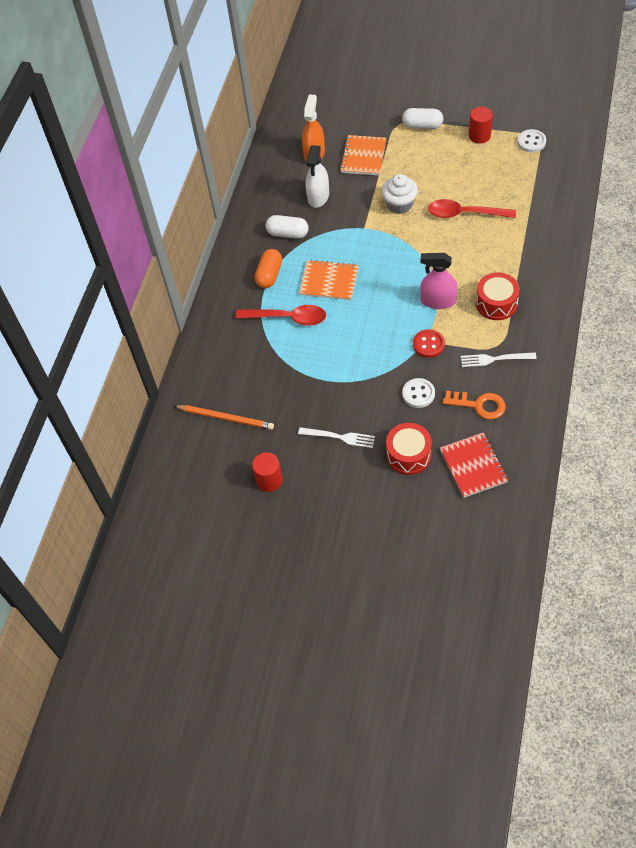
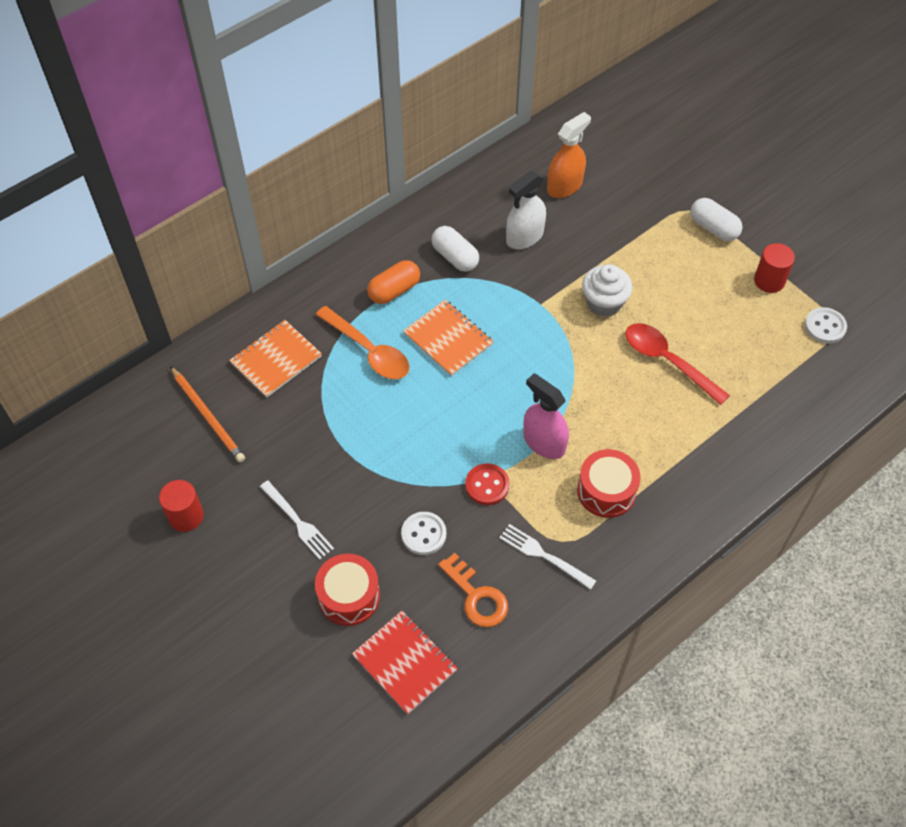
camera: 30 degrees right, 0 degrees up
(288, 318) = (369, 351): red spoon -> orange spoon
(363, 156) = (614, 222): orange notebook -> orange notebook (276, 360)
(473, 466) = (405, 663): red notebook -> red notebook turned 60 degrees counterclockwise

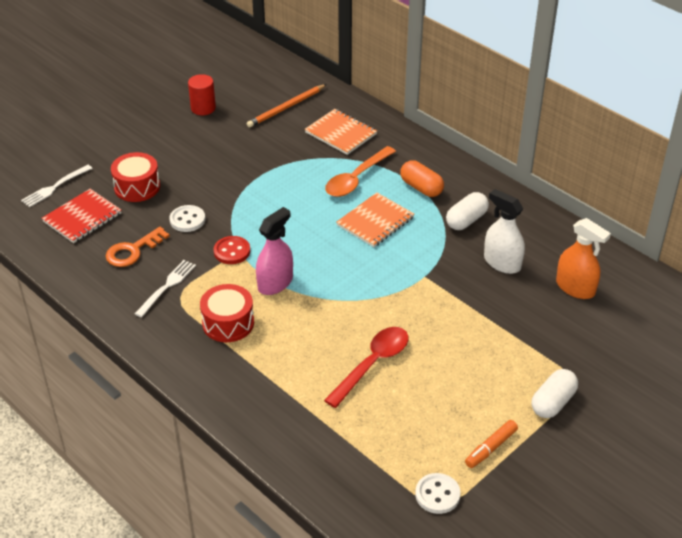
camera: 85 degrees right, 15 degrees down
(298, 522) = (198, 158): white fork -> white fork (55, 187)
(604, 303) = (434, 318): white cupcake -> none
(769, 281) = (491, 448): red cylinder -> orange marker

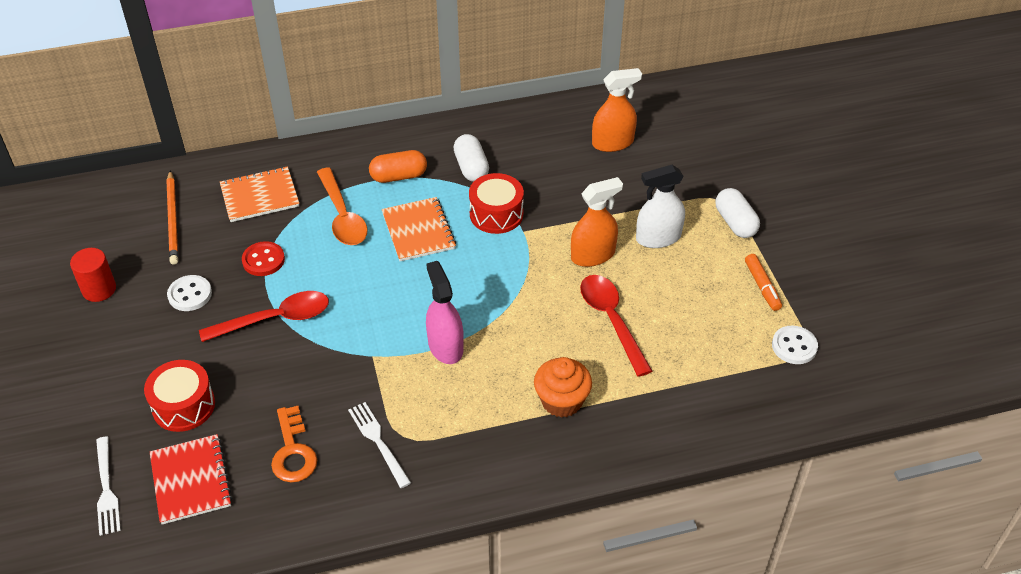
camera: 60 degrees left, 5 degrees up
(187, 220) = (284, 381): white button -> white button (190, 294)
(228, 323) = (475, 409): red drum -> red drum (496, 214)
(232, 251) = (368, 362): red button -> red button (263, 260)
(237, 192) = (275, 319): none -> red spoon
(269, 367) = (561, 401): none -> orange cupcake
(434, 326) = (593, 255): none -> orange spray bottle
(502, 263) = (546, 172): white spray bottle -> white spray bottle (658, 238)

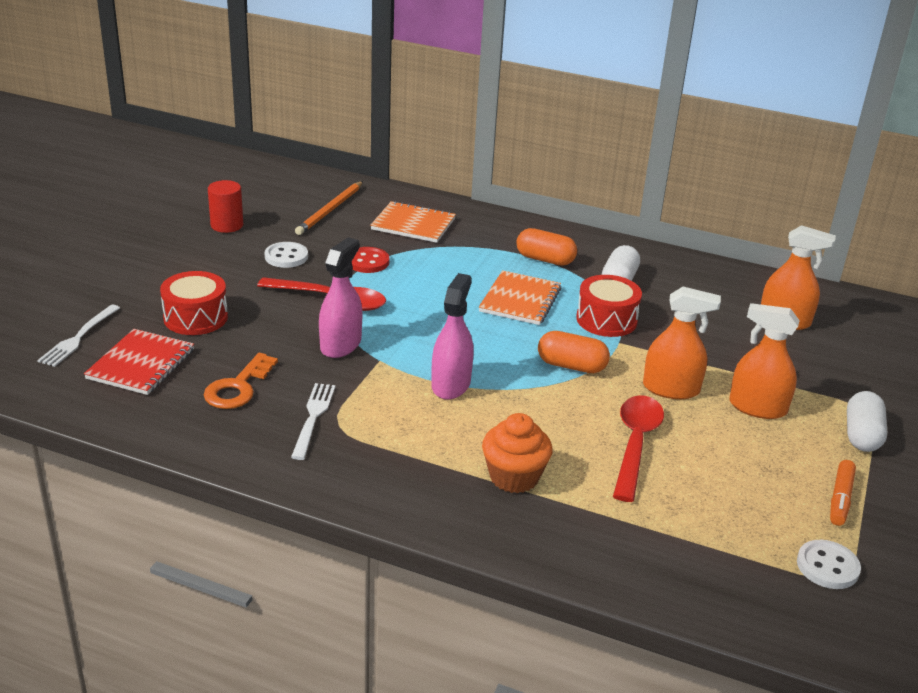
camera: 35 degrees right, 15 degrees down
(328, 359) = (341, 345): none -> pink spray bottle
(342, 216) = (465, 263): orange spoon -> none
(511, 275) = (571, 366): none -> orange capsule
(658, 238) = (757, 407): white spray bottle -> orange spray bottle

